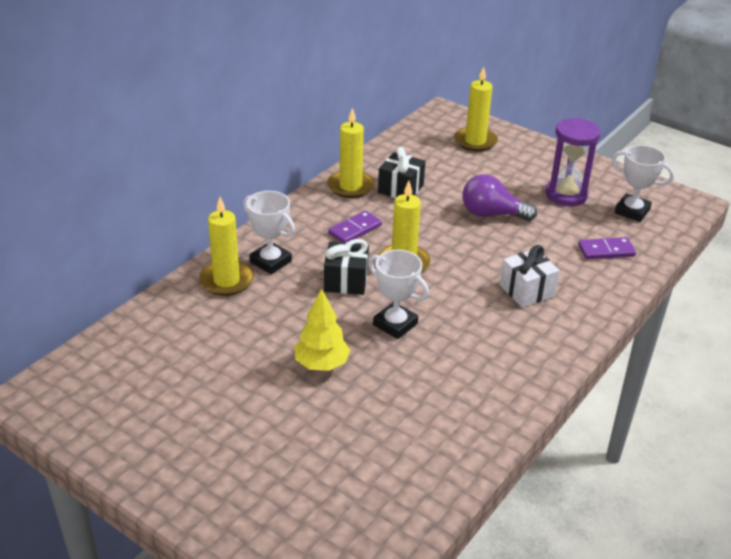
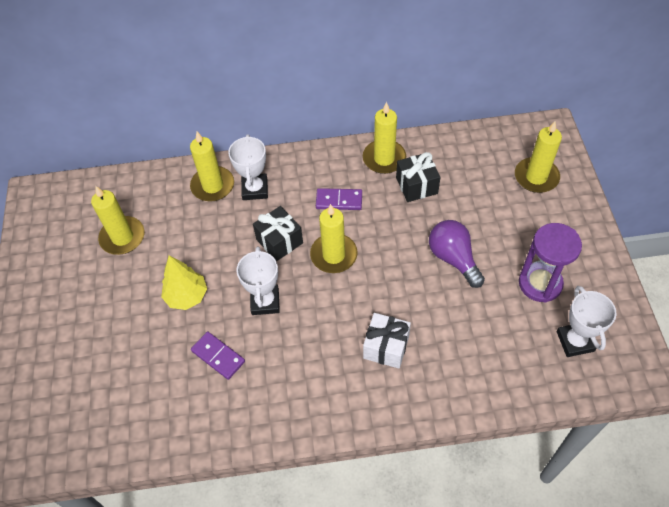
camera: 50 degrees right, 20 degrees up
(191, 366) = (122, 237): none -> yellow candle
(606, 251) = (497, 361): purple domino -> purple domino (218, 356)

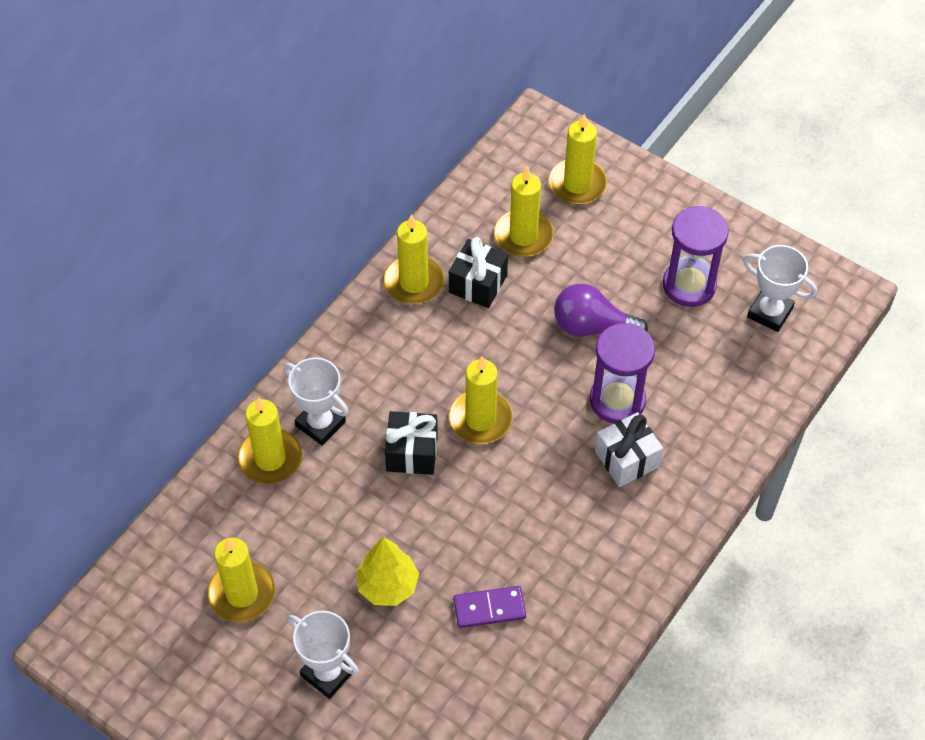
camera: 50 degrees left, 0 degrees up
(265, 302) = (470, 520): white trophy -> white trophy (328, 673)
(339, 201) = (421, 362): purple domino -> none
(419, 310) = (617, 400): none -> purple hourglass
(472, 180) = (523, 236): none -> yellow candle

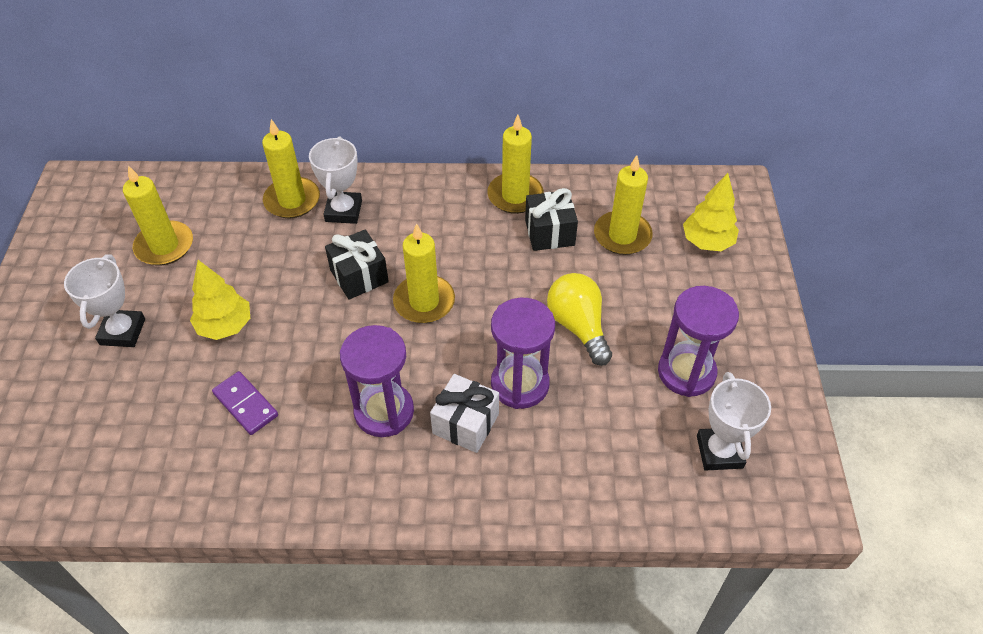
camera: 55 degrees right, 5 degrees down
(573, 510) = (384, 411): none -> purple hourglass
(577, 184) = (707, 242): yellow candle -> yellow tree
(592, 326) = (578, 326): purple light bulb -> yellow light bulb

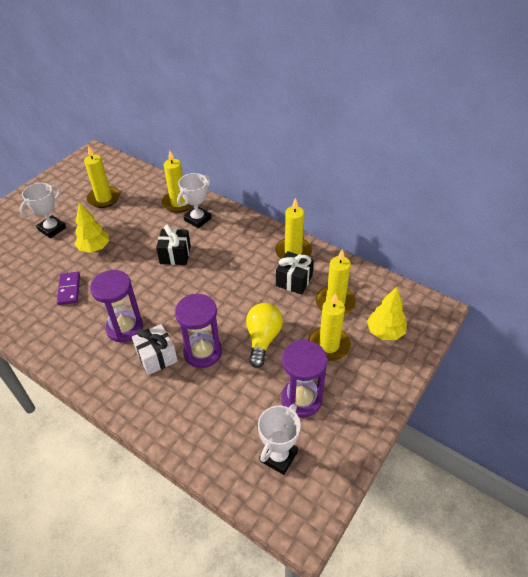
camera: 35 degrees right, 5 degrees down
(424, 302) = (194, 283): yellow candle -> yellow candle (328, 345)

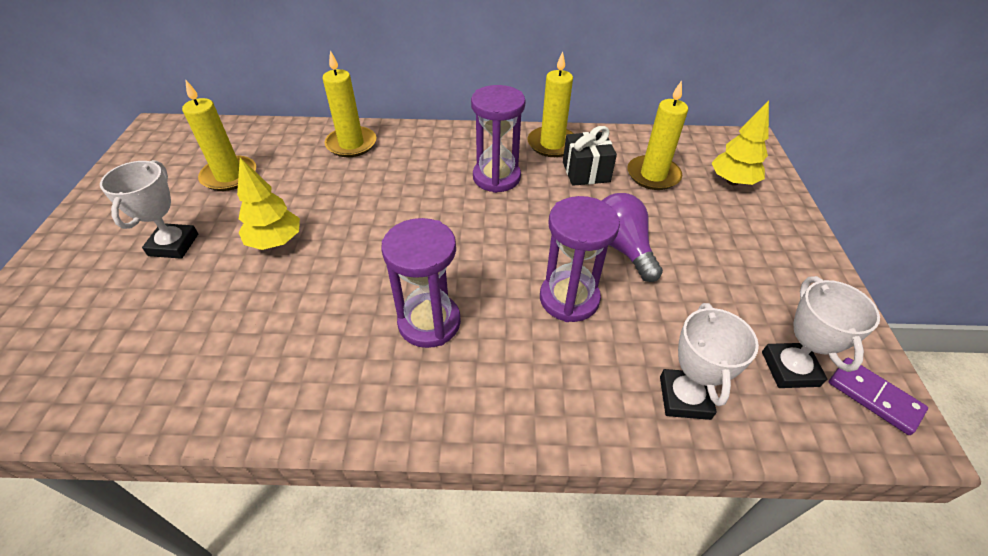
camera: 35 degrees left, 0 degrees up
(69, 289) = (285, 313): purple domino -> purple domino (874, 397)
(157, 357) = (515, 336): white gift -> none
(175, 255) = (409, 203): black gift -> none
(197, 219) = (397, 153): white trophy -> white trophy (684, 397)
(263, 339) = (622, 248): yellow light bulb -> purple light bulb
(301, 399) = (737, 290): purple hourglass -> purple hourglass (496, 177)
(328, 345) = (697, 220): yellow candle -> none

